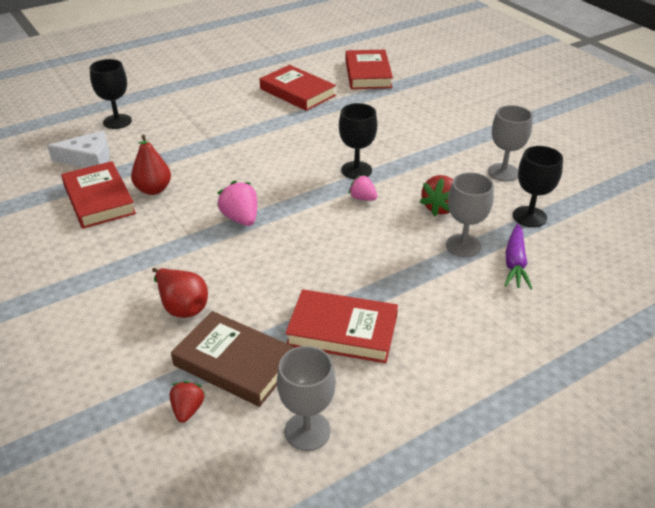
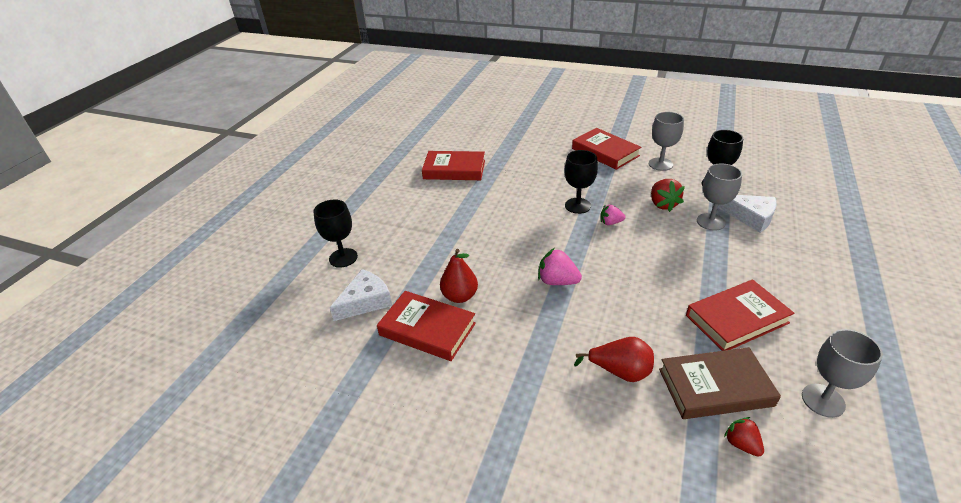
camera: 35 degrees left, 0 degrees up
(368, 74) = (483, 136): red book -> red book (605, 152)
(515, 263) = (751, 217): purple carrot -> white cheese

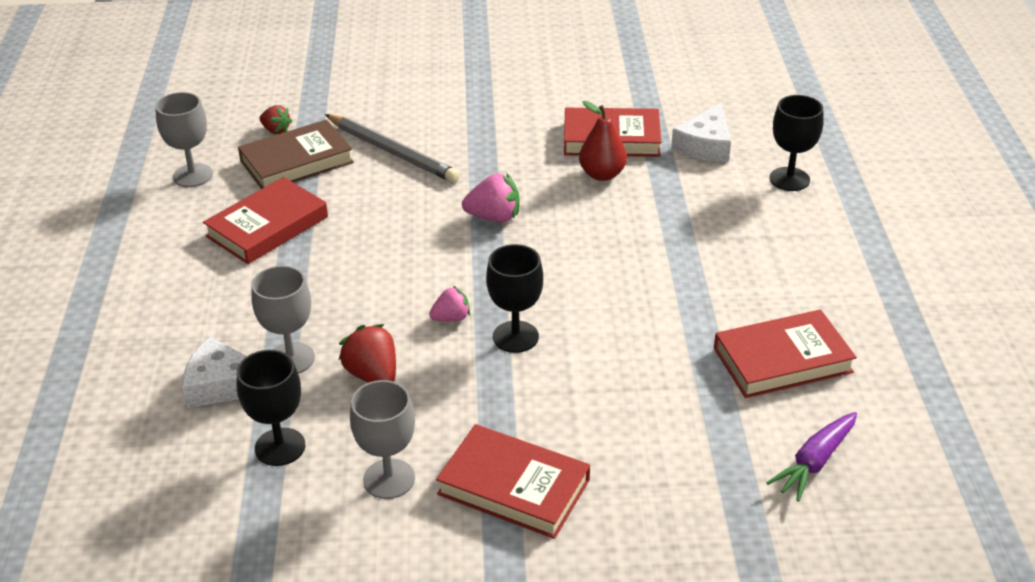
camera: 155 degrees right, 0 degrees up
(477, 138) = (814, 462): none -> purple carrot
(620, 371) = (392, 152): red pear -> grey pencil

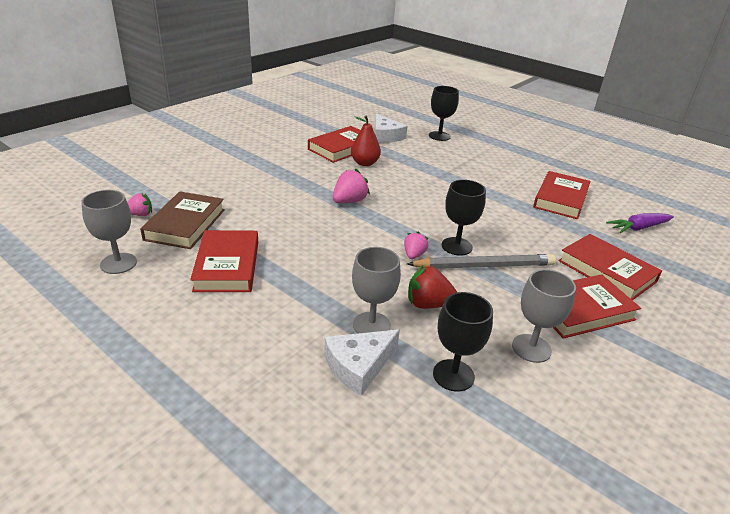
camera: 50 degrees left, 5 degrees down
(276, 130) = (140, 214): red strawberry -> pink strawberry
(392, 152) = (239, 196): grey pencil -> grey pencil (484, 266)
(639, 475) = (606, 271): none -> red book
(814, 462) = (638, 228): purple carrot -> purple carrot turned 75 degrees clockwise

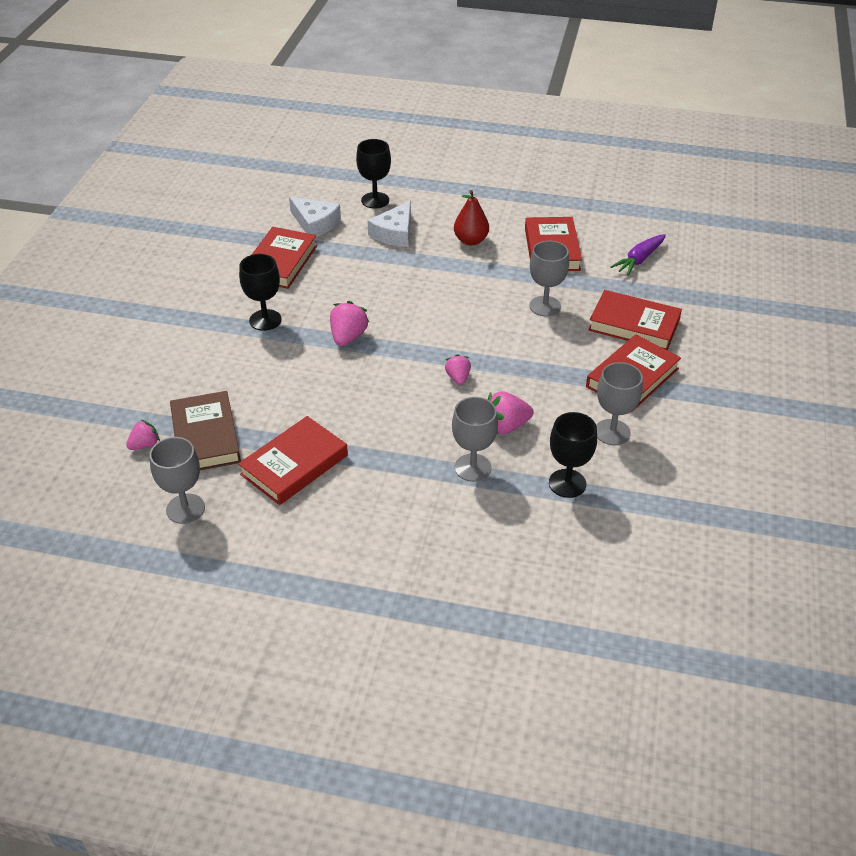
camera: 25 degrees left, 10 degrees up
(227, 266) = (294, 465): red book -> red book turned 75 degrees clockwise
(359, 366) = (489, 509): white cheese -> white cheese (394, 233)
(365, 163) = (323, 276): red pear -> red pear (471, 240)
(428, 304) = (506, 426): red strawberry -> pink strawberry
(456, 246) = (490, 351): black goblet -> black goblet (265, 320)
(484, 266) = (528, 364): grey pencil -> none
(528, 232) = (545, 306): none -> grey goblet

